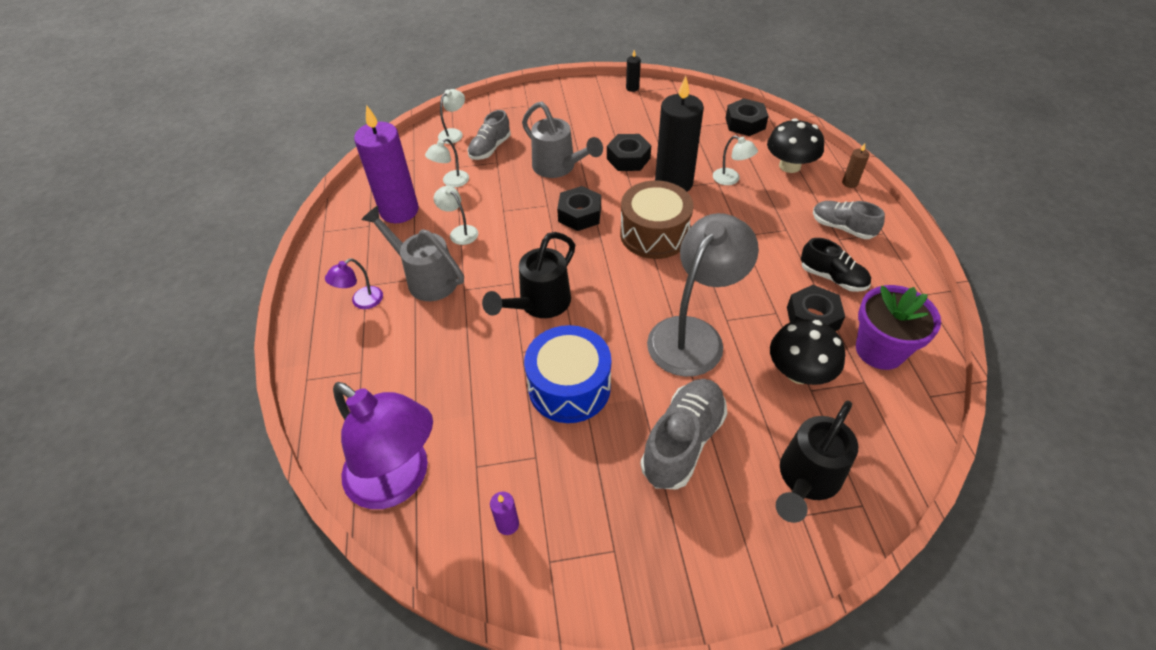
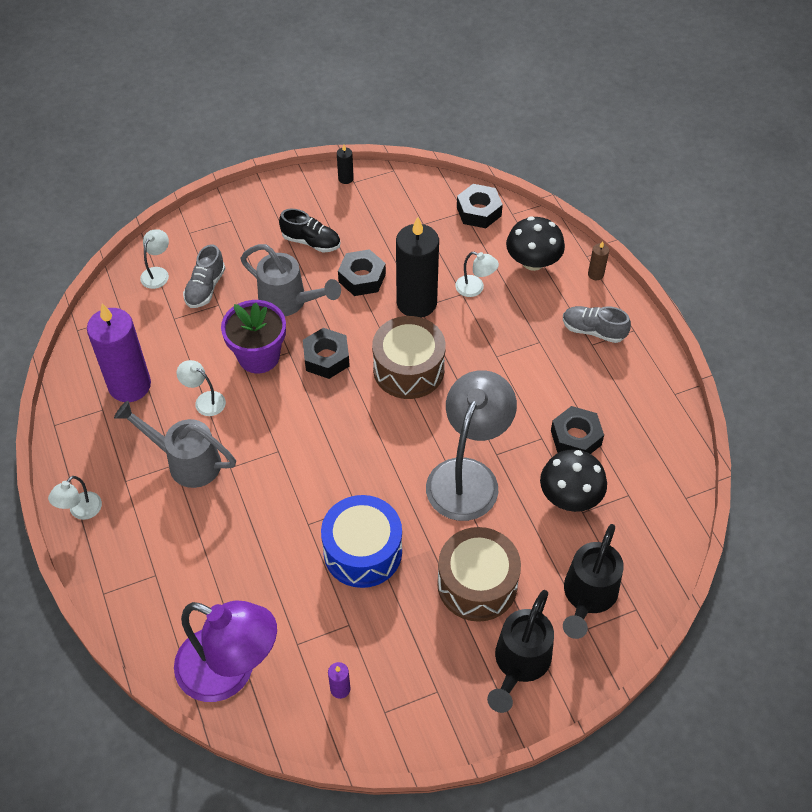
camera: 15 degrees left, 5 degrees up
(361, 301) = (128, 500): purple lamp -> none
(451, 182) = (175, 339): white lamp -> white lamp (81, 511)
(538, 305) = (311, 471): black watering can -> black watering can (519, 664)
(683, 442) = (477, 584): grey shoe -> brown drum
(832, 278) = (589, 390): black shoe -> black shoe (311, 242)
(879, 350) = (639, 460): purple flower pot -> purple flower pot (258, 356)

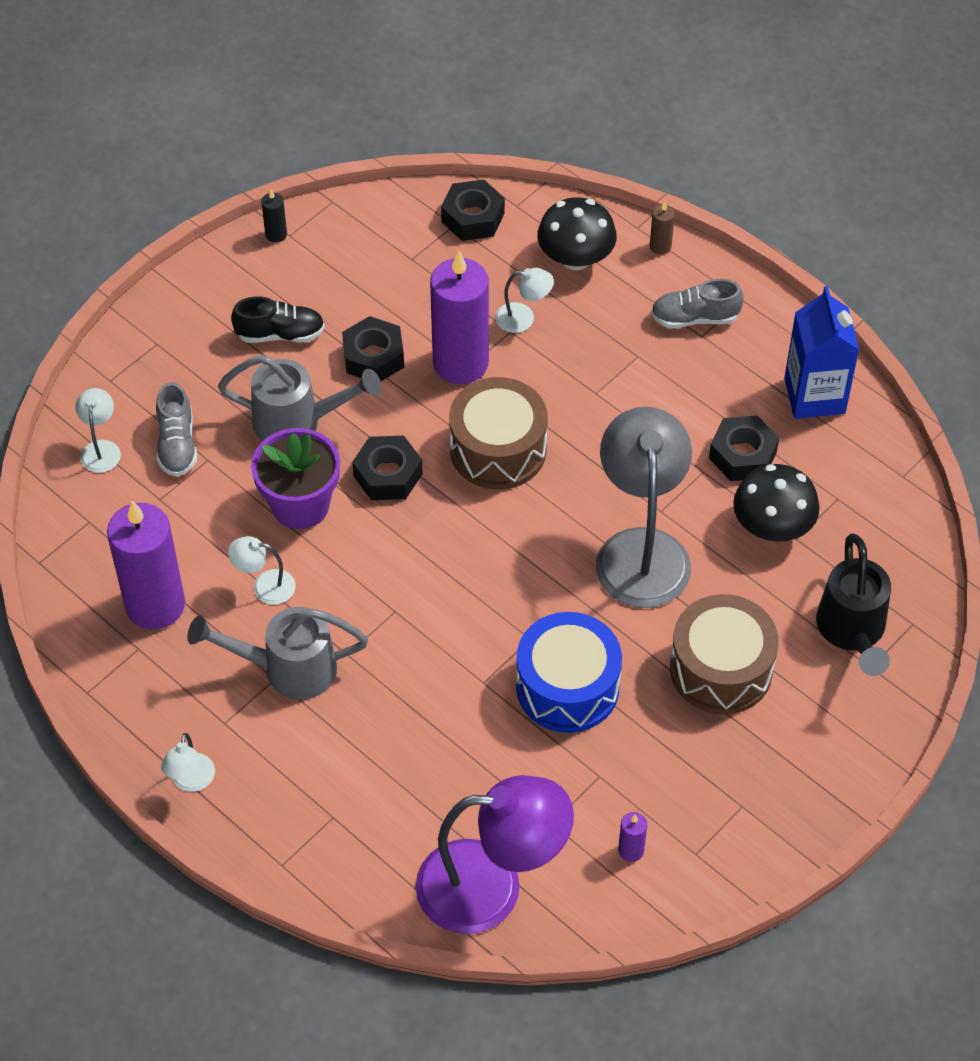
camera: 25 degrees left, 0 degrees up
(416, 303) = (460, 363): black candle -> purple candle
(519, 664) = (816, 738): black watering can -> none
(650, 415) = (814, 396): none -> blue carton

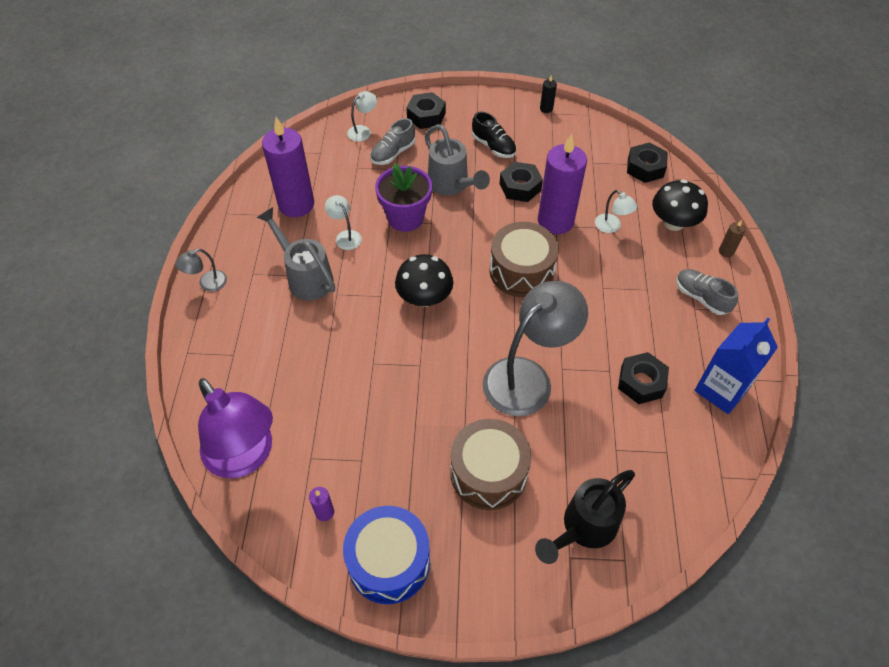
camera: 50 degrees right, 0 degrees up
(191, 781) = (207, 284): white lamp -> grey lamp
(388, 475) = (458, 238): black nut -> black nut (426, 116)
(567, 687) = (405, 404): blue drum -> blue drum (389, 562)
(772, 526) = (611, 431): black mushroom -> black mushroom (424, 297)

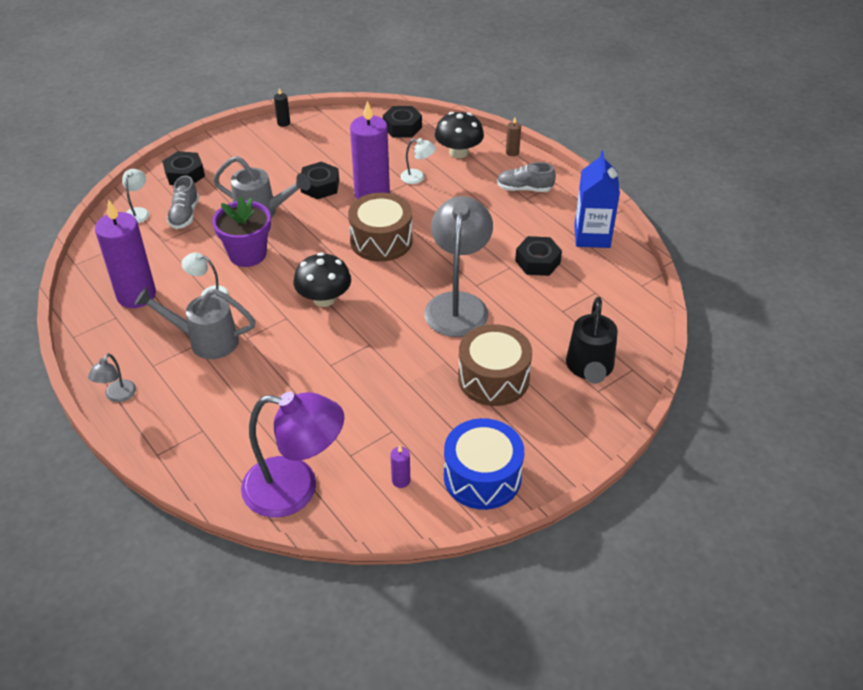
camera: 40 degrees left, 10 degrees down
(493, 146) = (268, 169): black shoe -> none

